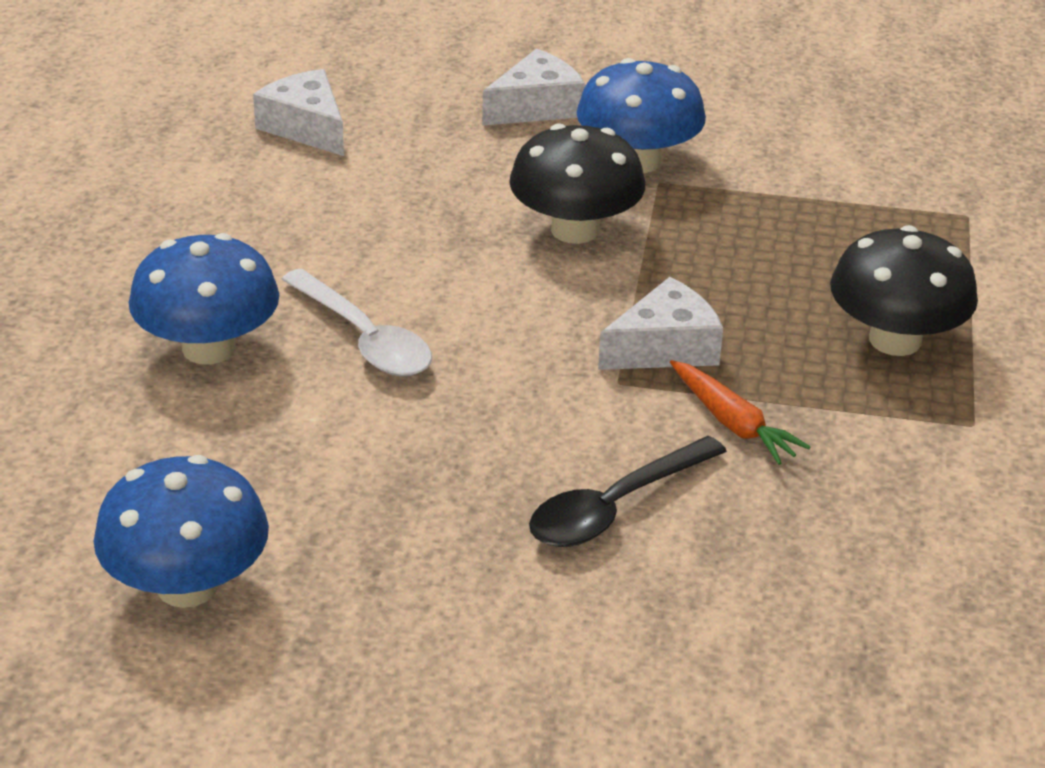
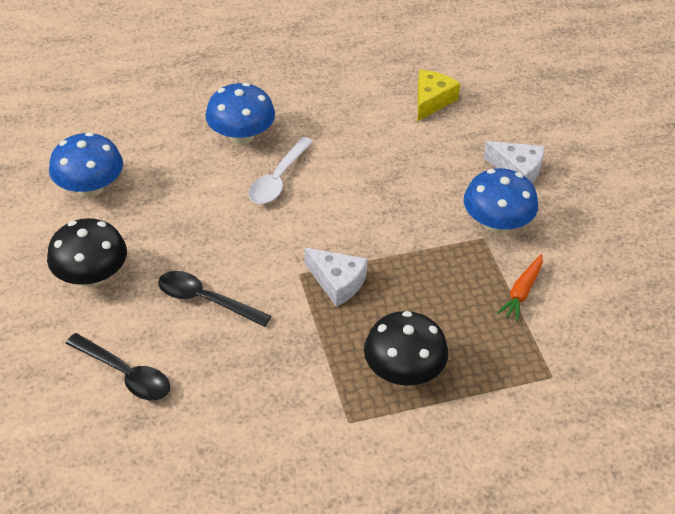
camera: 65 degrees right, 10 degrees up
(306, 127) = (432, 101): white cheese -> yellow cheese
(575, 230) = (415, 220): black mushroom -> black mushroom (92, 276)
(732, 423) = (292, 324): orange carrot -> orange carrot (522, 292)
(745, 658) = (125, 374): none -> black spoon

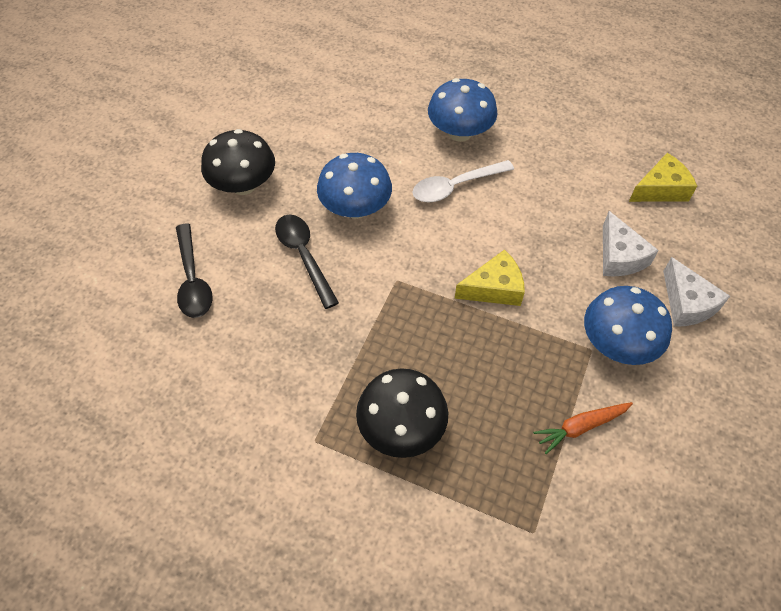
camera: 40 degrees right, 10 degrees up
(90, 188) = (307, 113): blue mushroom -> blue mushroom (355, 208)
(337, 282) = (420, 308): white cheese -> white cheese (619, 256)
(378, 236) = (494, 288): none -> yellow cheese

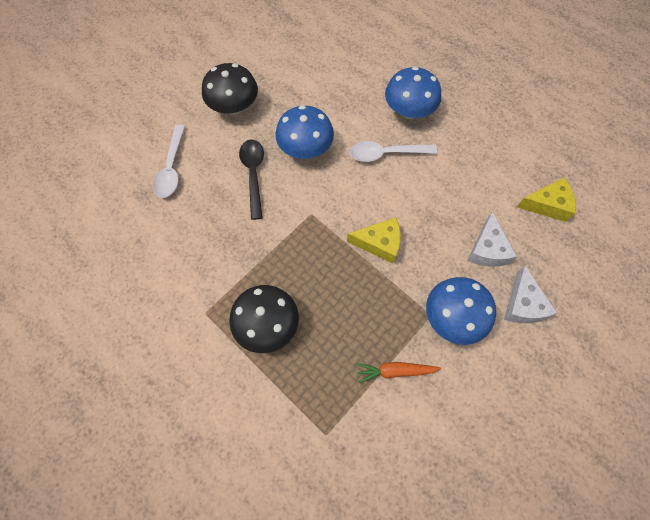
camera: 20 degrees right, 10 degrees up
(193, 279) = (171, 168): black spoon -> white spoon

